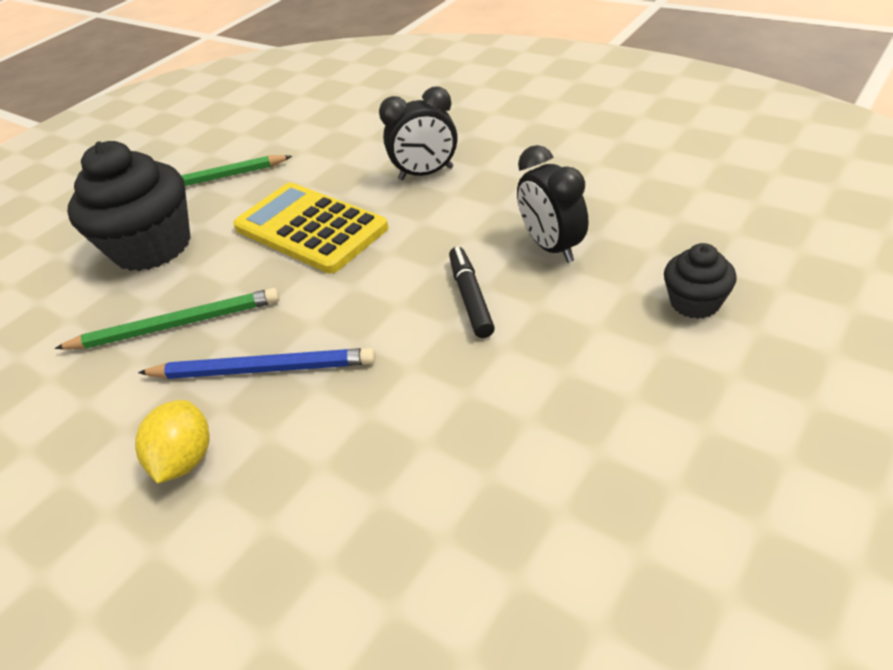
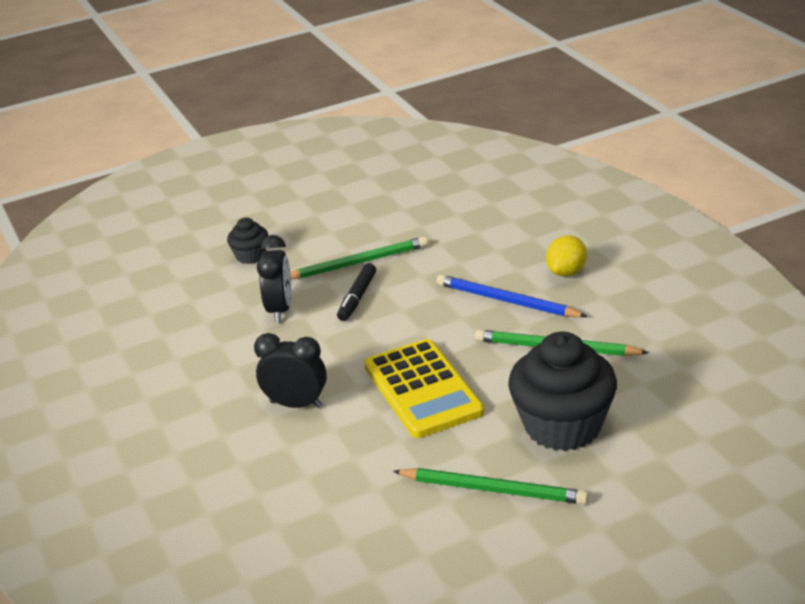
camera: 155 degrees left, 10 degrees down
(523, 352) = (358, 263): none -> green pencil

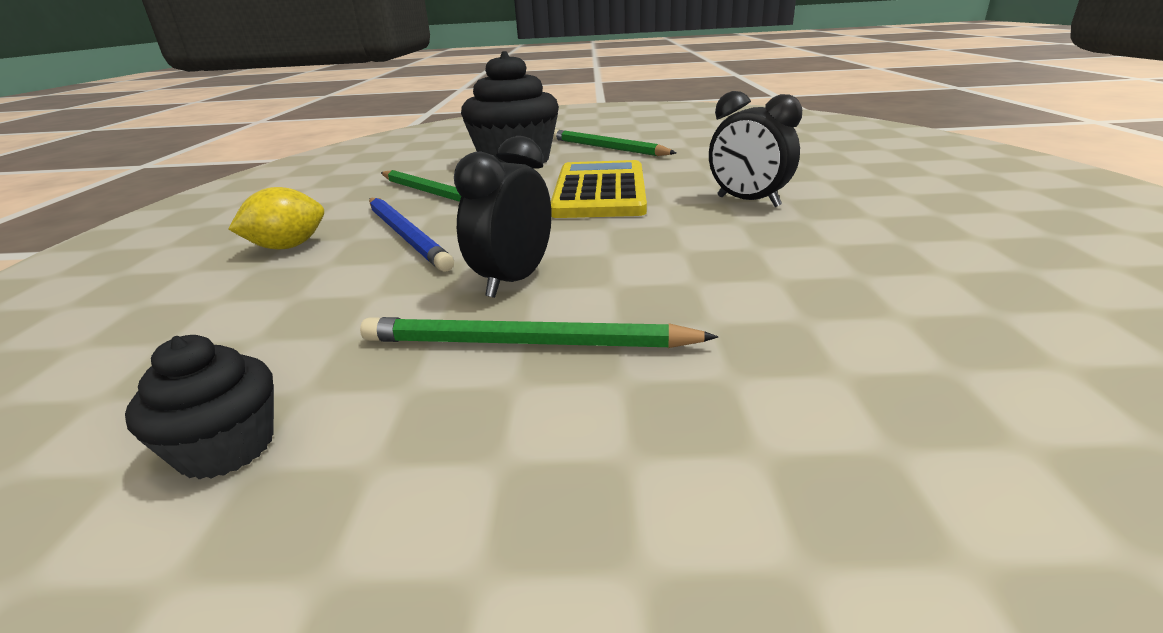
camera: 155 degrees left, 5 degrees down
(250, 256) = (778, 455): black cupcake -> black cupcake (227, 448)
(280, 310) = (734, 298): black clock -> black clock (513, 281)
(357, 298) = (586, 284): black marker -> none

